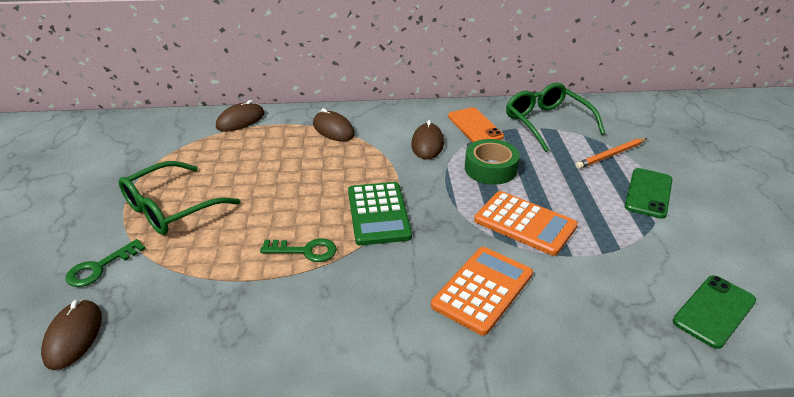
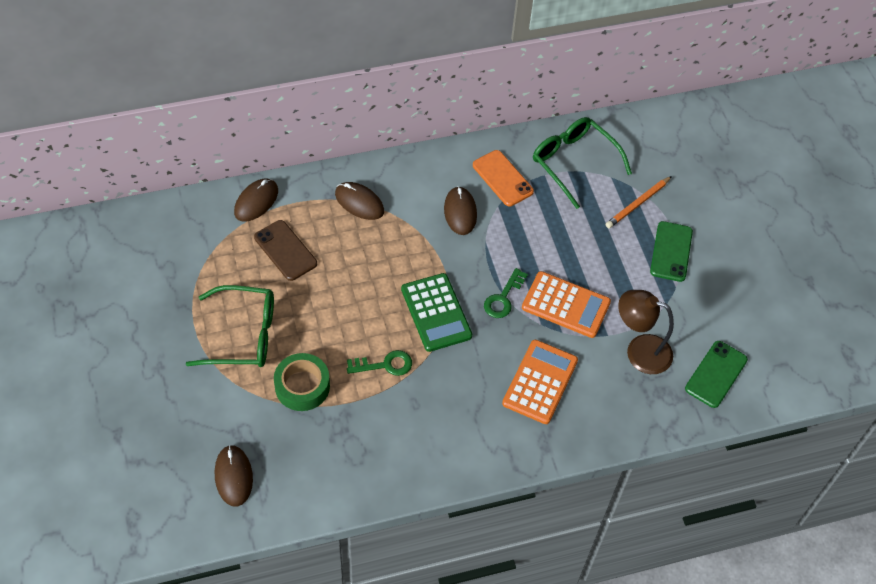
camera: 15 degrees left, 20 degrees up
(100, 267) = (216, 410): green key -> green key (503, 298)
(170, 209) = (244, 335): green glasses -> green glasses turned 120 degrees counterclockwise
(248, 153) = (285, 250): none -> brown phone
(490, 169) = (527, 239): green tape -> green tape (302, 386)
(611, 275) = (639, 351): none -> brown lamp

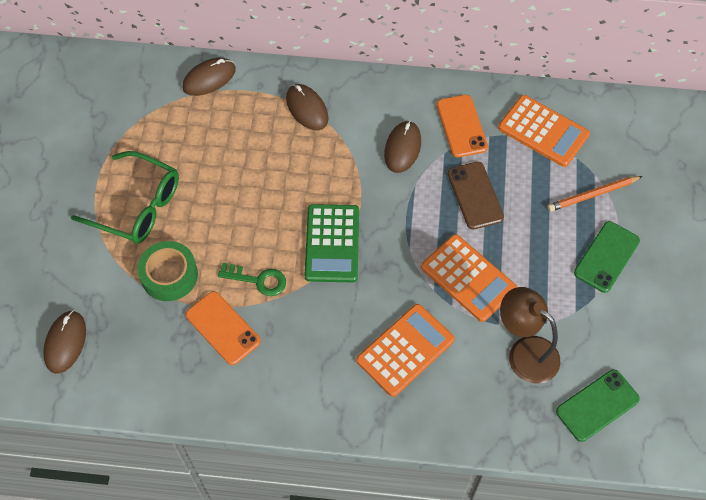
camera: 25 degrees right, 5 degrees up
(285, 250) = (214, 135): brown phone -> brown phone (475, 195)
(373, 416) = (223, 328): none -> orange phone
(503, 298) = (406, 250): green key -> none
(573, 162) = (543, 131): green glasses -> orange calculator

